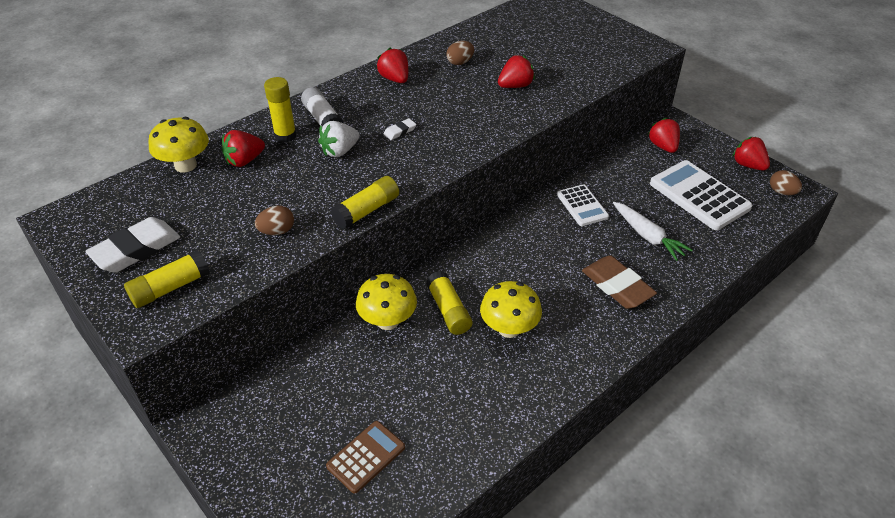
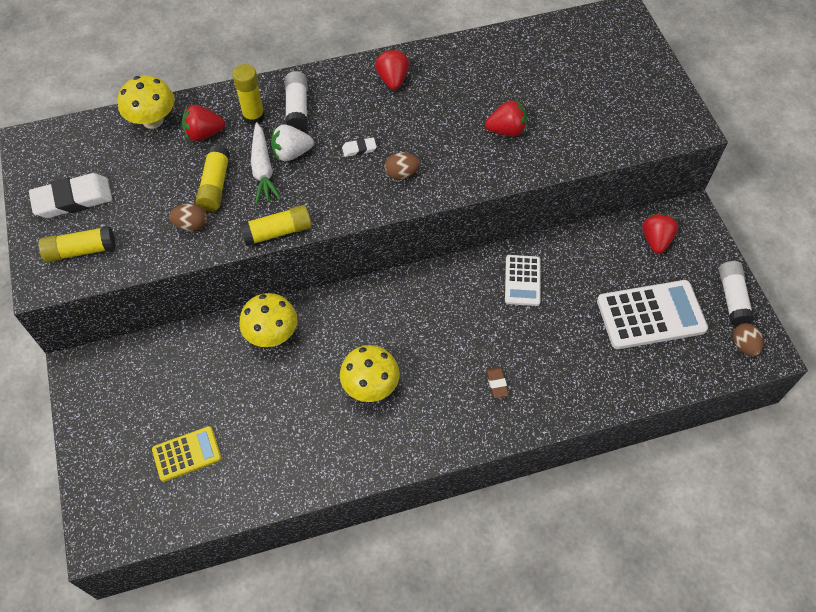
camera: 25 degrees right, 15 degrees up
(366, 457) = (187, 454): brown calculator -> yellow calculator
(448, 310) = (329, 345): yellow glue stick -> yellow glue stick (215, 185)
(460, 62) = (470, 79): brown egg -> brown egg (401, 174)
(617, 286) = (497, 383): brown eraser -> brown eraser, size x0.46
(647, 236) = (564, 341): white carrot -> white carrot (263, 169)
(699, 196) = (651, 315): white calculator -> white calculator turned 90 degrees clockwise
(748, 165) = (732, 298): red strawberry -> white glue stick

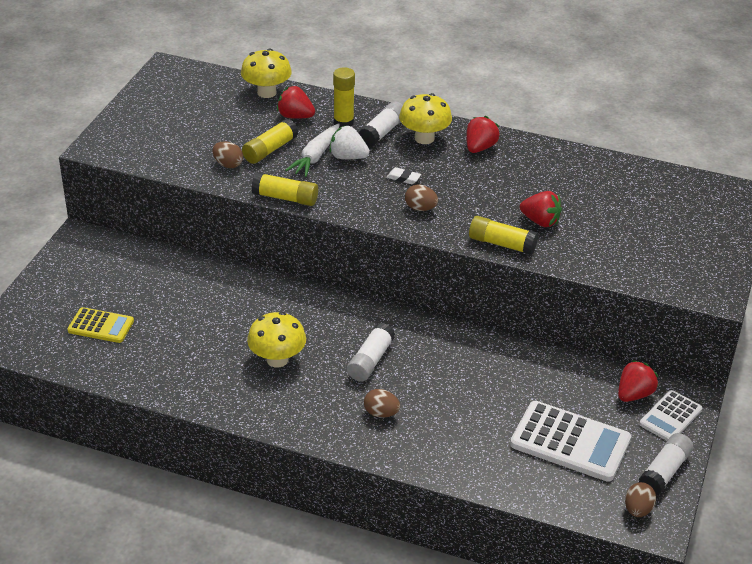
camera: 35 degrees right, 20 degrees down
(73, 199) = (163, 112): white eraser -> none
(81, 250) = (138, 143): yellow glue stick -> yellow glue stick (502, 244)
(272, 334) = (237, 288): yellow mushroom -> yellow mushroom (424, 138)
(444, 336) = (370, 360): none -> white glue stick
(497, 383) = (381, 413): brown eraser -> brown egg
(522, 280) = (478, 359): white calculator -> white calculator (670, 417)

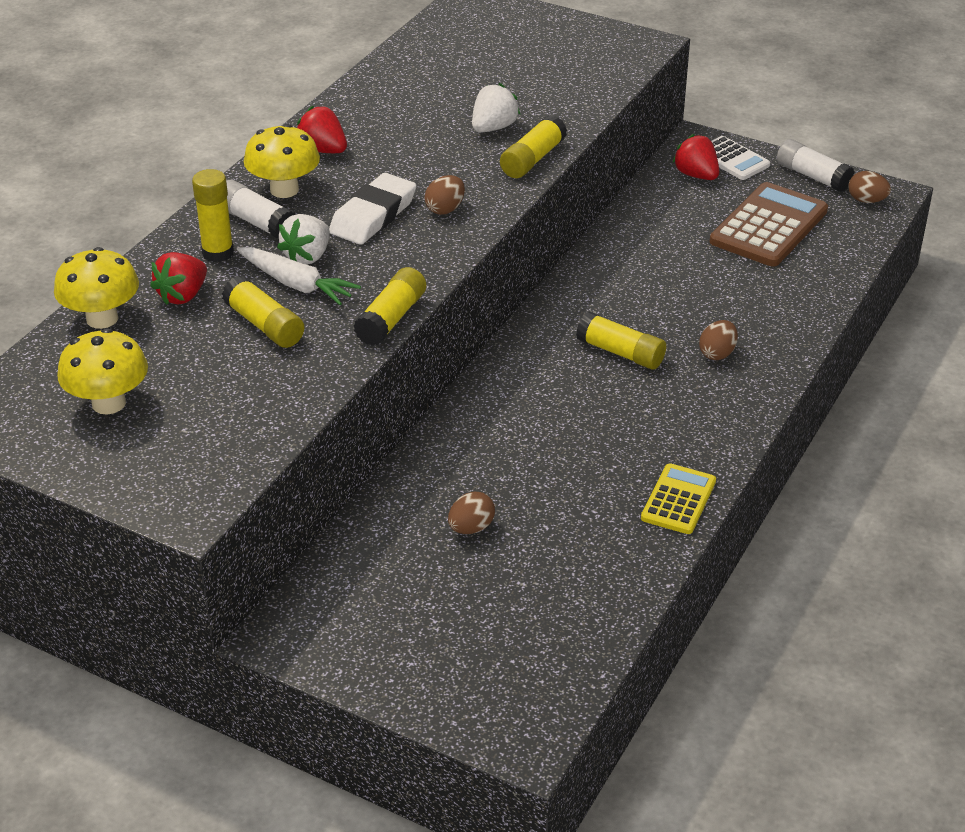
camera: 80 degrees left, 0 degrees up
(101, 326) = (511, 609): yellow calculator -> yellow calculator (678, 500)
(228, 164) = (289, 368): brown egg -> brown egg (471, 528)
(277, 359) = (609, 432): yellow mushroom -> yellow mushroom (108, 403)
(370, 360) = (620, 352): white glue stick -> yellow glue stick
(403, 178) = (373, 215): white eraser -> white eraser, size x2.17
(540, 221) = (493, 128): red strawberry -> white strawberry
(570, 442) = (769, 226): white calculator -> brown calculator

